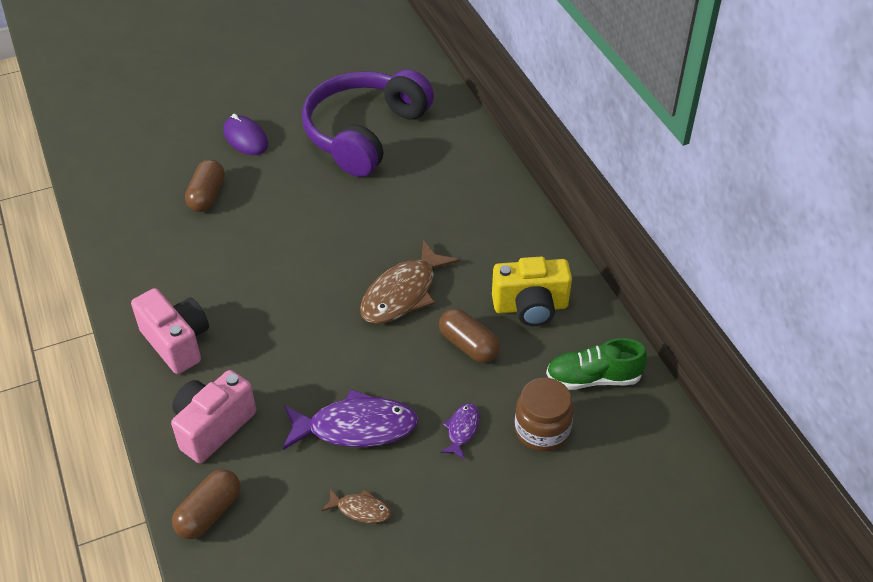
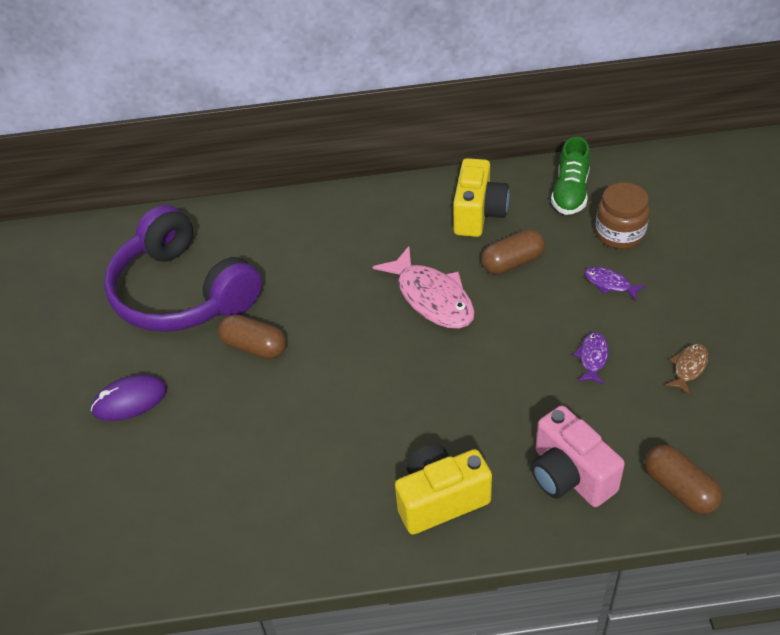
camera: 70 degrees left, 0 degrees up
(177, 342) = (440, 500): pink camera -> yellow camera
(207, 196) = (212, 449): brown capsule -> brown capsule (255, 347)
(356, 427) = (592, 357): purple fish -> purple fish, size x0.49
(403, 293) = (432, 298): brown fish -> pink fish

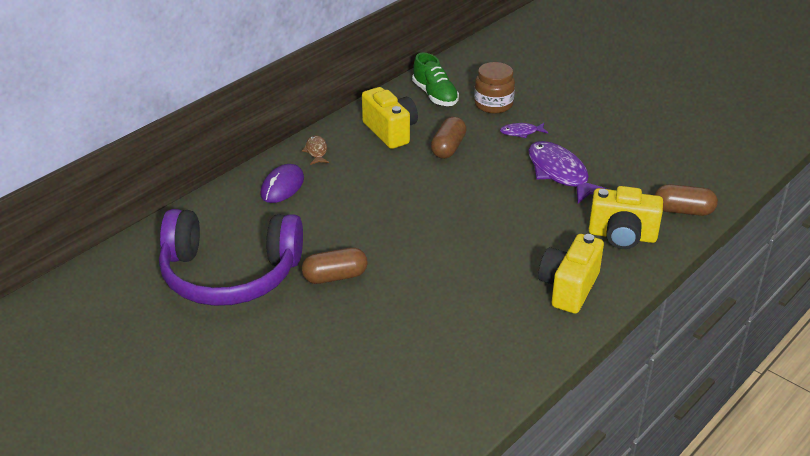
camera: 45 degrees left, 10 degrees down
(130, 400) = (282, 356): purple mouse -> purple mouse (282, 186)
(432, 298) = (422, 190): pink fish -> none
(569, 475) = (622, 236): pink camera -> yellow camera
(592, 357) = (560, 173): purple fish -> purple fish, size x2.06
(688, 367) = (616, 153): brown fish -> brown fish (316, 151)

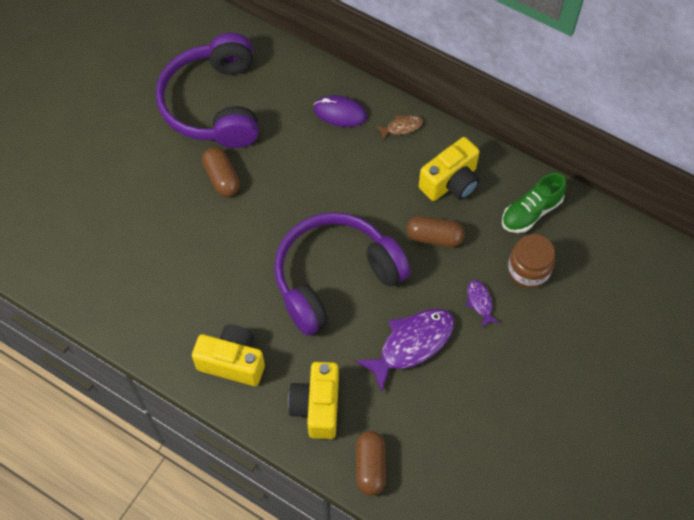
camera: 80 degrees right, 25 degrees up
(480, 210) = (334, 278): none -> purple headphones

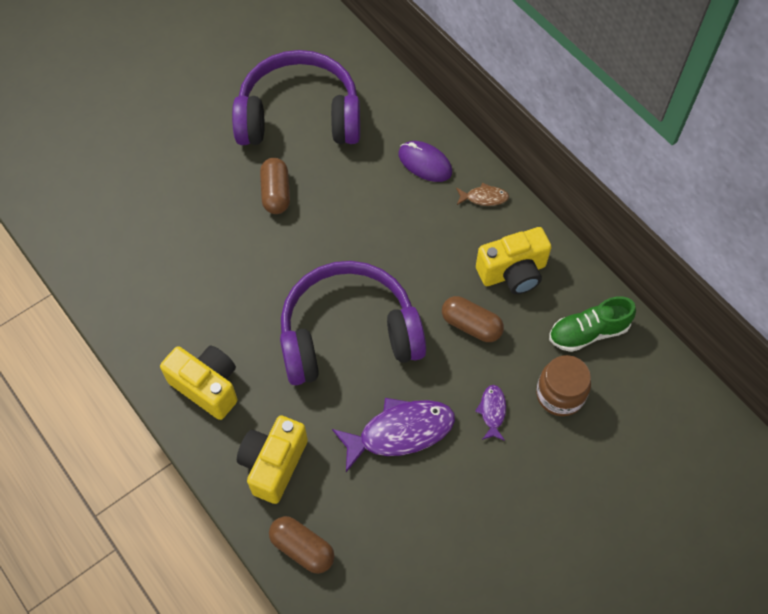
camera: 20 degrees right, 0 degrees up
(214, 104) = (299, 116): purple headphones -> purple headphones turned 75 degrees clockwise
(370, 466) = (302, 548): brown capsule -> brown capsule turned 75 degrees counterclockwise

